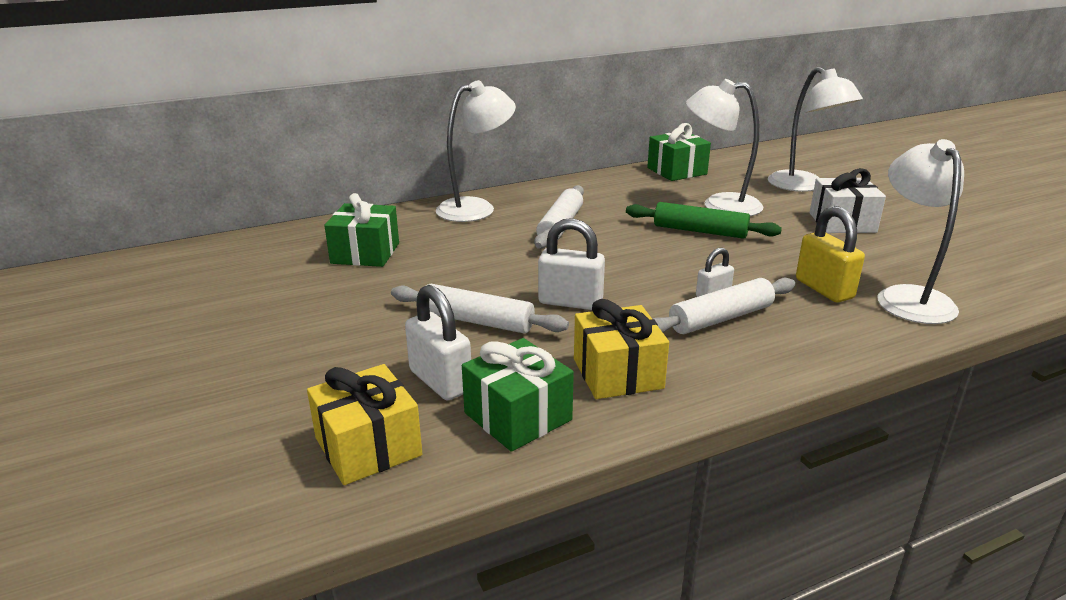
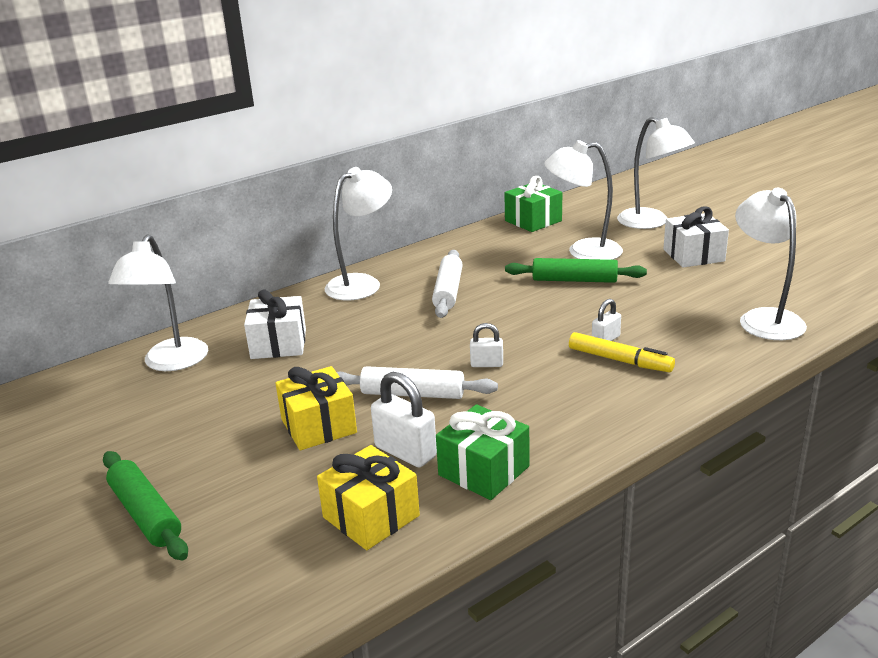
camera: 10 degrees left, 0 degrees up
(137, 402) = (145, 514): none -> green rolling pin
(253, 257) = (171, 363): none -> white lamp
(365, 253) = (279, 344): green gift -> white gift
(570, 302) = (487, 364): white padlock -> white padlock, size x0.58
(617, 373) = (551, 421): yellow gift -> yellow gift (318, 426)
(721, 318) = (619, 360): white rolling pin -> yellow marker
(824, 289) = (695, 321): yellow padlock -> none

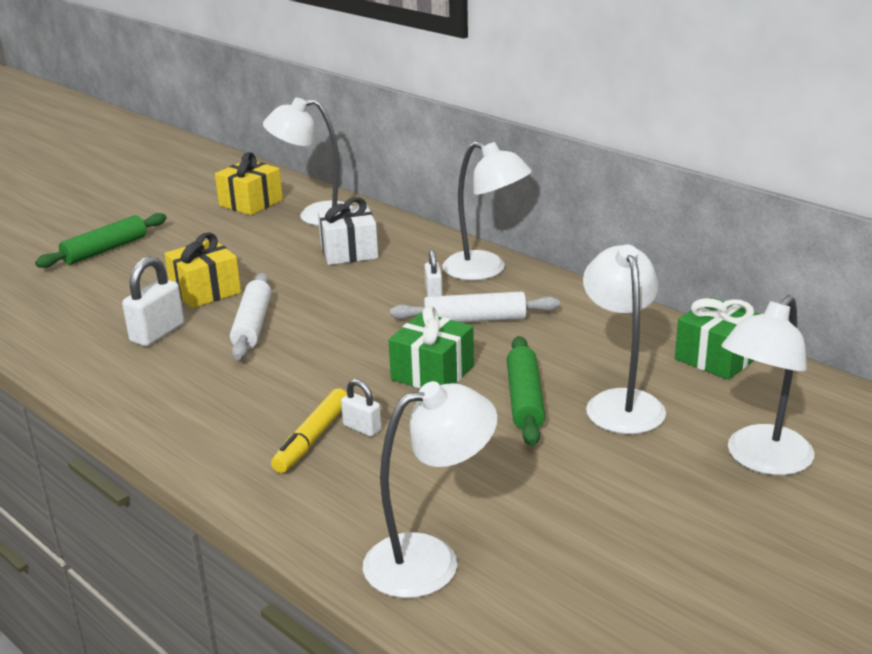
camera: 80 degrees right, 0 degrees up
(371, 516) = (73, 330): yellow gift -> yellow gift (251, 203)
(483, 471) = (119, 372): green gift -> green gift (432, 373)
(487, 364) = (307, 357): white padlock -> white padlock (433, 292)
(693, 255) = (640, 500): white gift -> none

